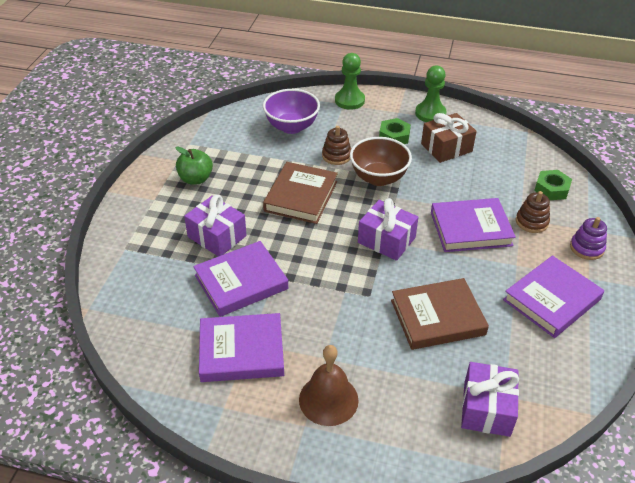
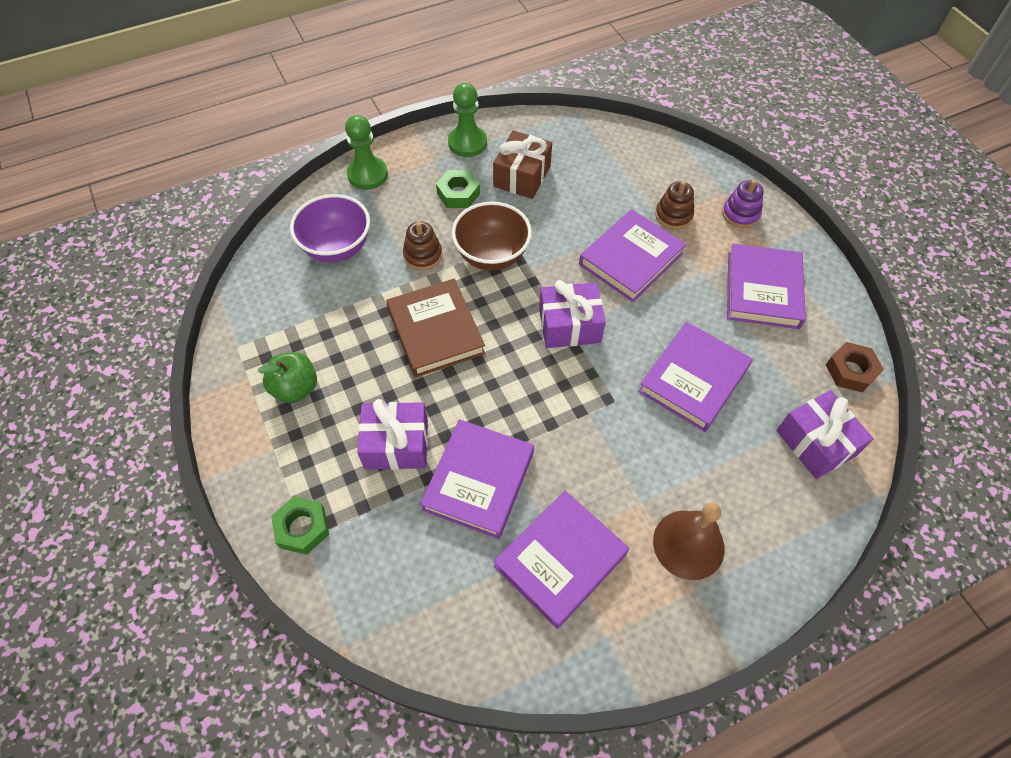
camera: 40 degrees left, 15 degrees up
(437, 317) = (693, 379): brown book -> purple book
(551, 189) = (657, 167): green nut -> green nut (302, 528)
(567, 387) = (850, 371): none -> brown nut

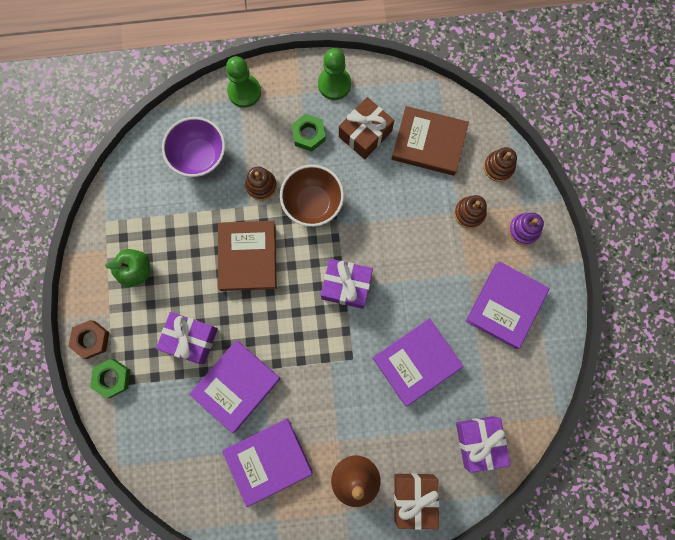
camera: 20 degrees right, 20 degrees up
(596, 166) = (429, 143): none -> brown book
(631, 259) = (417, 243): purple book -> none
(681, 167) = (498, 167): none -> brown stacking toy
(773, 538) = (414, 497): none -> brown gift
(850, 371) = (535, 396): brown nut -> brown nut (91, 339)

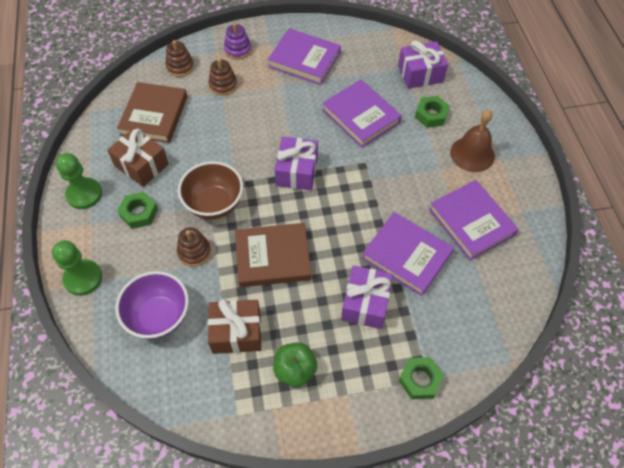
camera: 95 degrees left, 20 degrees down
(91, 339) = (380, 410): brown nut -> none
(414, 443) = (431, 115): none -> green nut
(414, 497) = (475, 113): brown gift -> brown gift (236, 332)

